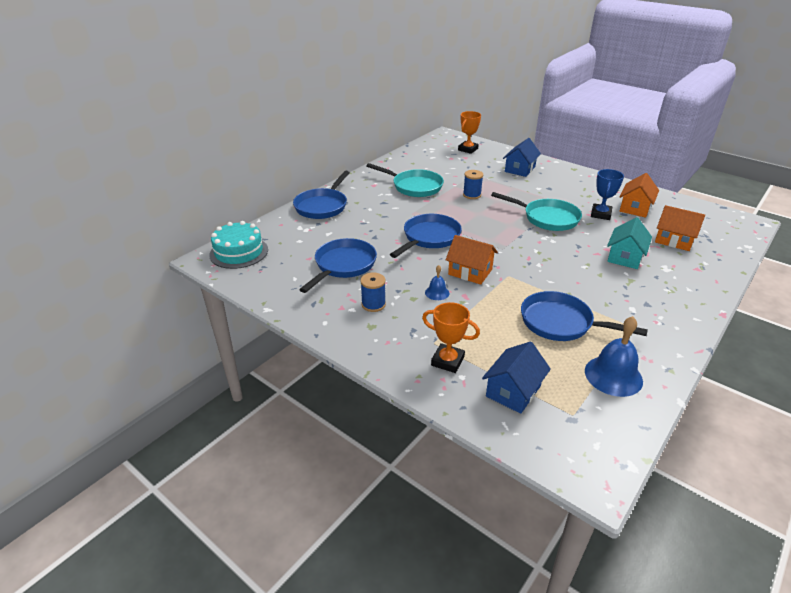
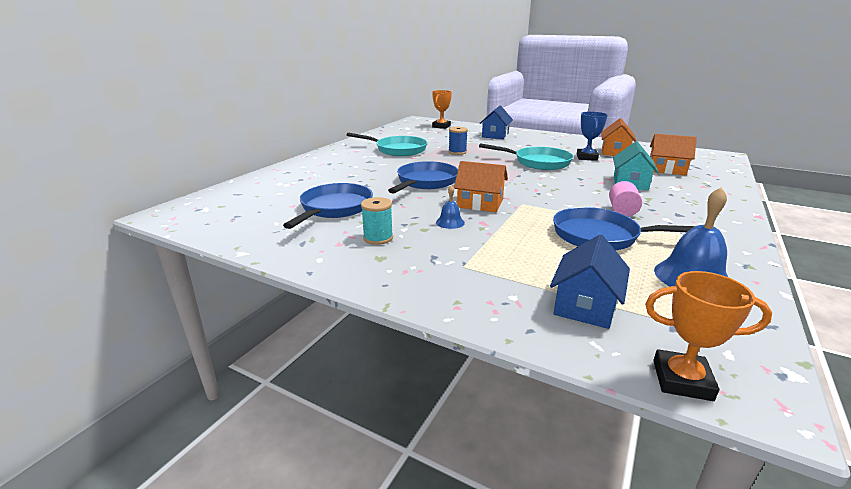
camera: 10 degrees left, 10 degrees down
(239, 252) = (206, 206): turquoise cake -> none
(322, 206) = (304, 167): blue pan -> none
(373, 304) = (378, 238): blue spool -> turquoise spool
(447, 361) = (488, 283): orange trophy -> orange trophy (682, 380)
(596, 294) = (622, 210): none -> pink cylinder

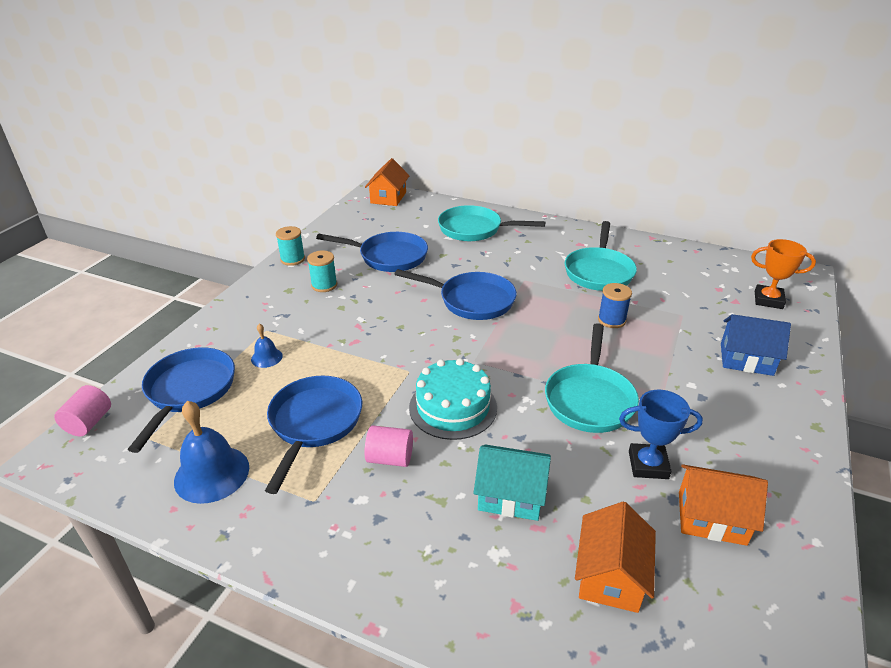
camera: 85 degrees right, 10 degrees up
(305, 258) = (293, 259): none -> turquoise spool
(306, 176) = (474, 229): none -> turquoise pan
(450, 222) = (356, 321): blue bell -> blue bell (266, 357)
(480, 204) = (406, 339): orange house -> orange house (388, 197)
(559, 192) = (453, 407): none -> turquoise cake
(585, 305) = (189, 391): blue house -> blue pan
(682, 380) = (89, 422): orange trophy -> pink cylinder

